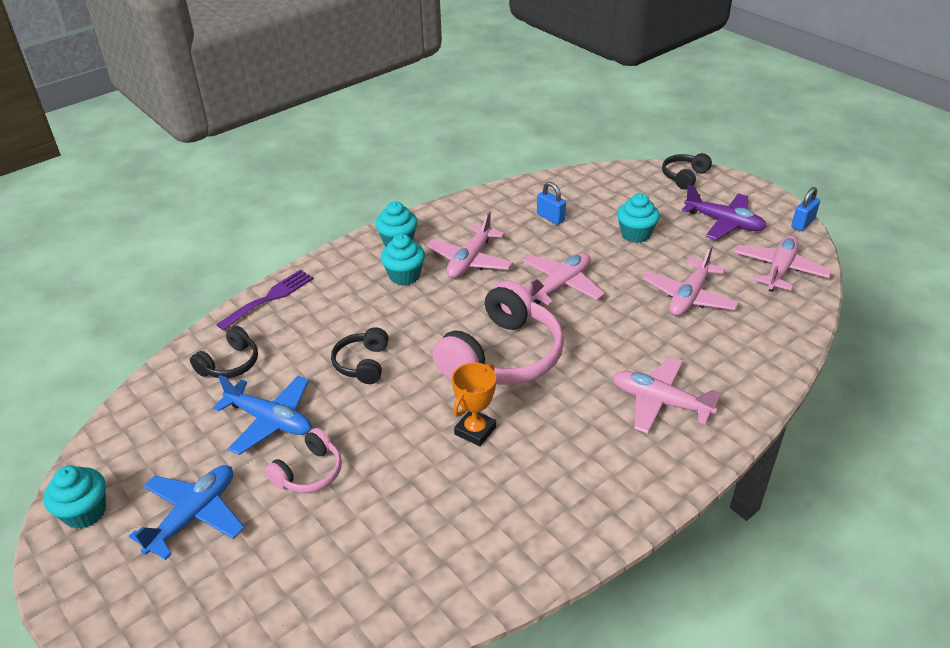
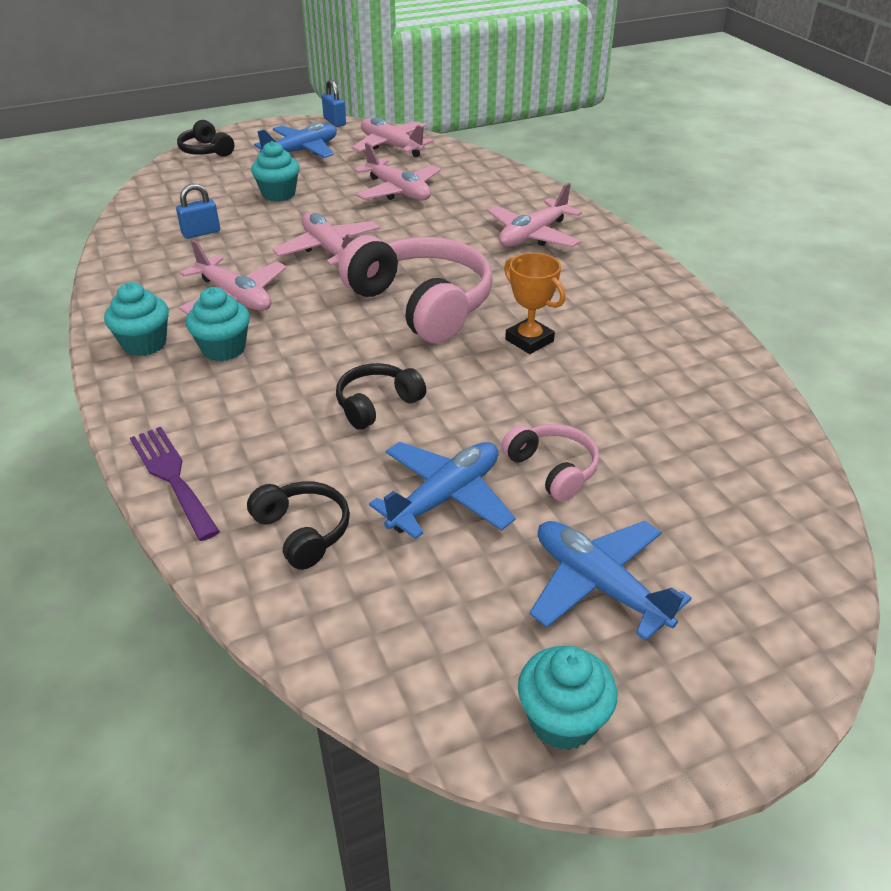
camera: 75 degrees left, 0 degrees up
(362, 364) = (377, 404): black headphones -> black headphones turned 120 degrees clockwise
(724, 223) = (301, 151): purple plane -> blue plane

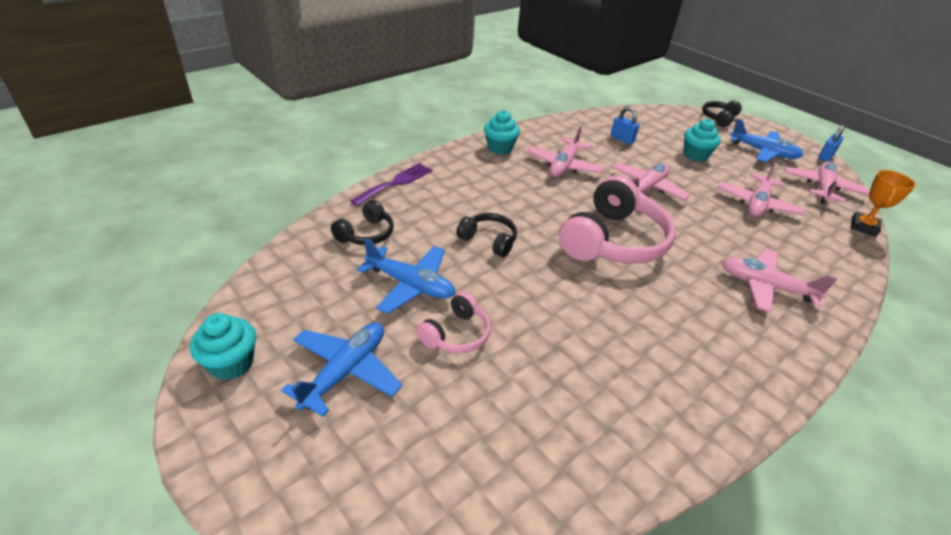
camera: 70 degrees right, 0 degrees up
(223, 349) = (511, 173): turquoise cupcake -> none
(529, 340) = (606, 303): orange trophy -> orange trophy (863, 227)

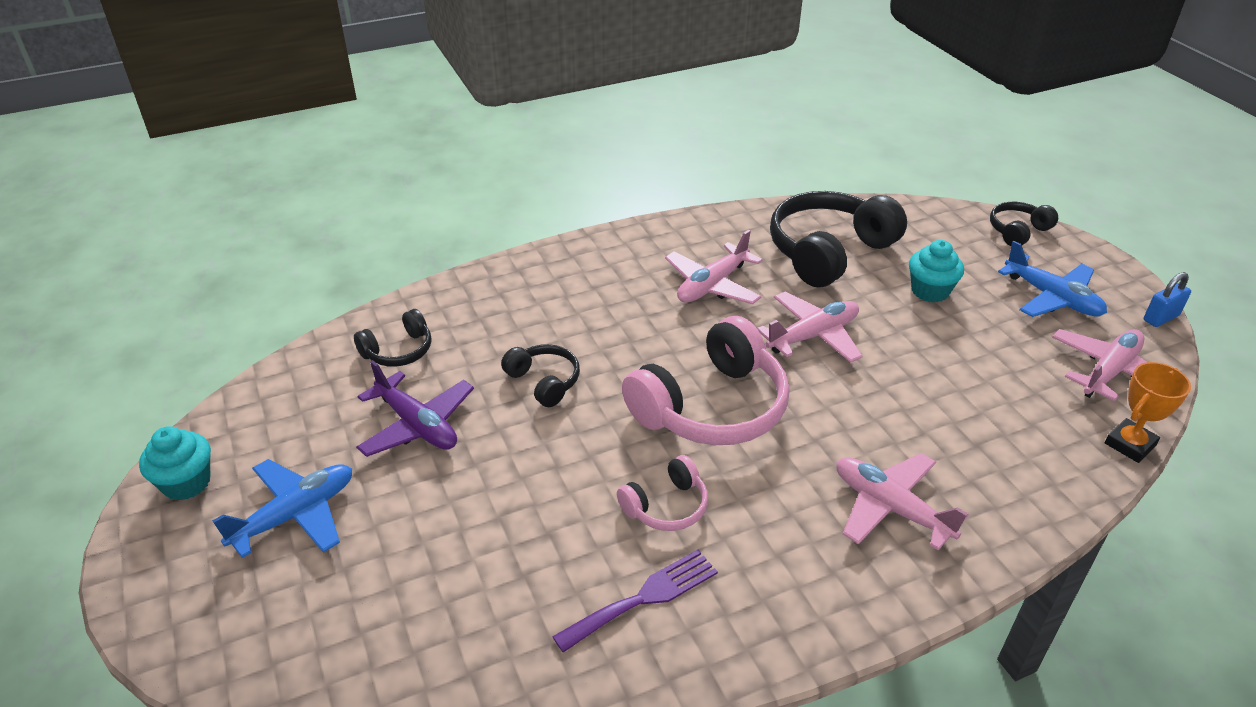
camera: 20 degrees right, 0 degrees up
(395, 183) = (469, 285): purple fork -> purple fork (643, 598)
(410, 285) = (417, 425): blue plane -> purple plane
(456, 334) = (438, 495): pink headphones -> pink headphones (666, 506)
(500, 148) = (636, 248): turquoise cupcake -> none
(622, 139) = (828, 252): blue padlock -> black headphones
(757, 204) = (974, 382): pink plane -> none

